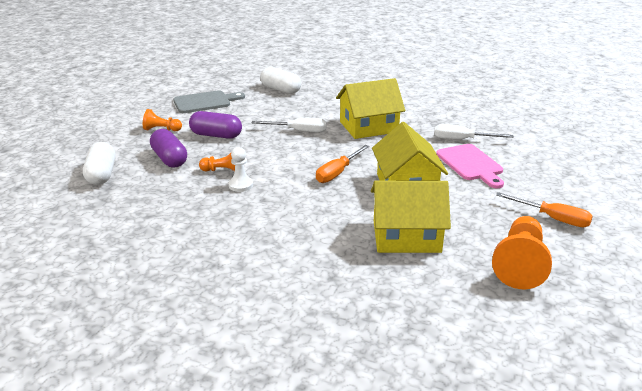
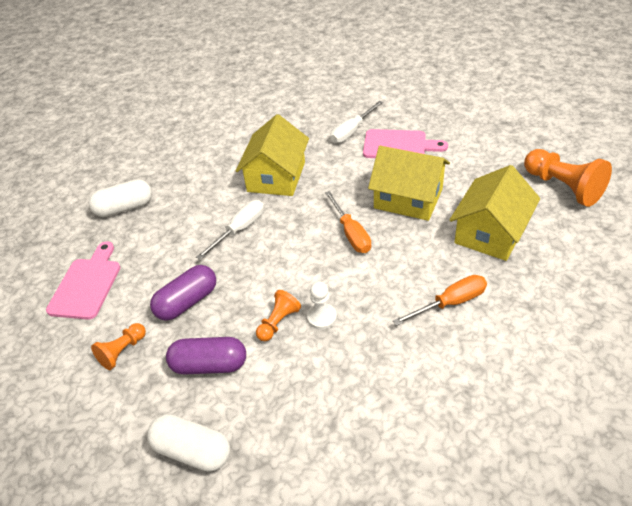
camera: 55 degrees left, 15 degrees up
(205, 102) = (87, 285): grey cutting board -> pink cutting board
(553, 218) = (509, 142): orange screwdriver -> orange screwdriver (450, 303)

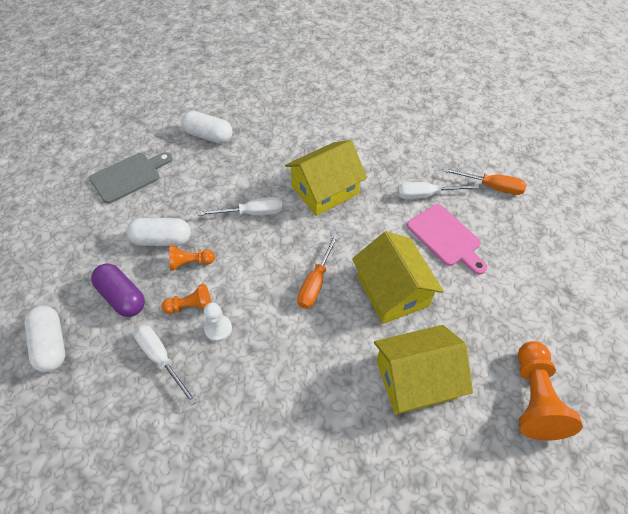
camera: 40 degrees right, 10 degrees up
(87, 285) = (129, 176): pink cutting board -> grey cutting board
(122, 351) = (94, 241): orange pawn -> orange pawn (190, 263)
(187, 302) = (162, 240): purple capsule -> white capsule
(305, 373) = (161, 359): none -> white screwdriver
(450, 303) = (309, 405): orange screwdriver -> orange screwdriver (492, 187)

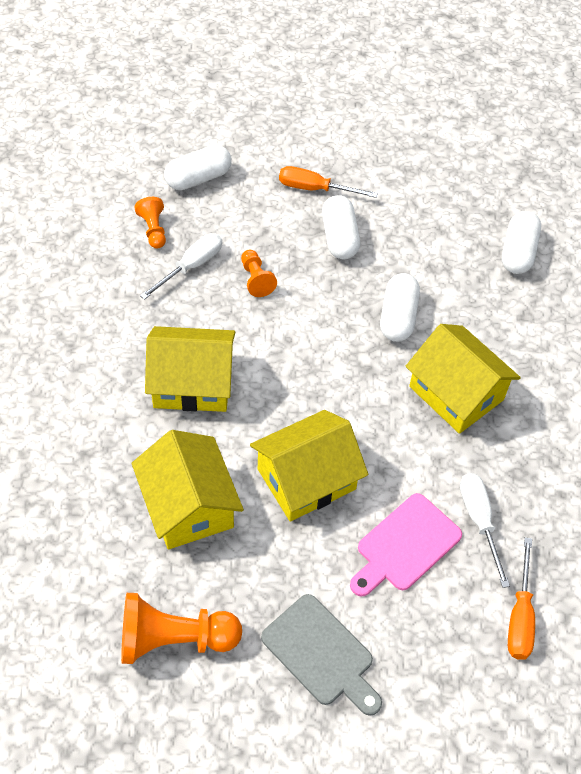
camera: 80 degrees right, 0 degrees up
(122, 297) = (259, 219): purple capsule -> none
(129, 176) = (426, 188): grey cutting board -> grey cutting board (321, 653)
(190, 263) = (312, 269): orange pawn -> orange pawn (153, 230)
(218, 329) = (231, 308): white pawn -> none
(252, 213) = (398, 317): white screwdriver -> white capsule
(294, 367) = (192, 383): none -> yellow house
(315, 282) = (305, 395): orange screwdriver -> orange screwdriver (315, 189)

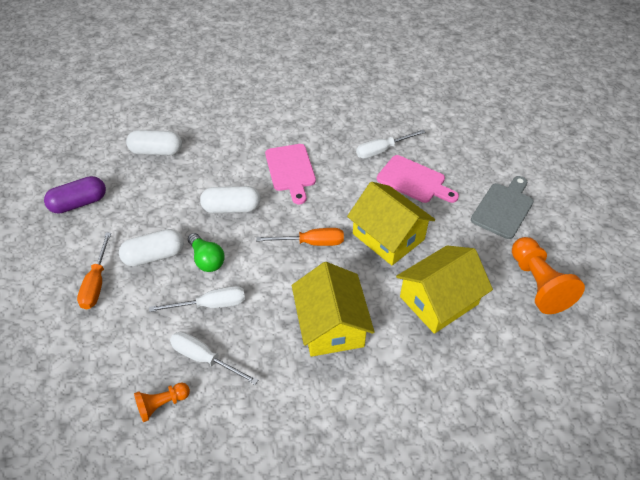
camera: 100 degrees left, 5 degrees down
(198, 178) = (86, 382): white capsule -> none
(256, 279) = (211, 305): orange pawn -> white screwdriver
(321, 283) = (207, 259): none -> green light bulb
(437, 177) = (79, 203): none -> purple capsule
(456, 393) = (291, 170): yellow house -> pink cutting board
(520, 616) = (434, 129): orange screwdriver -> orange screwdriver (311, 242)

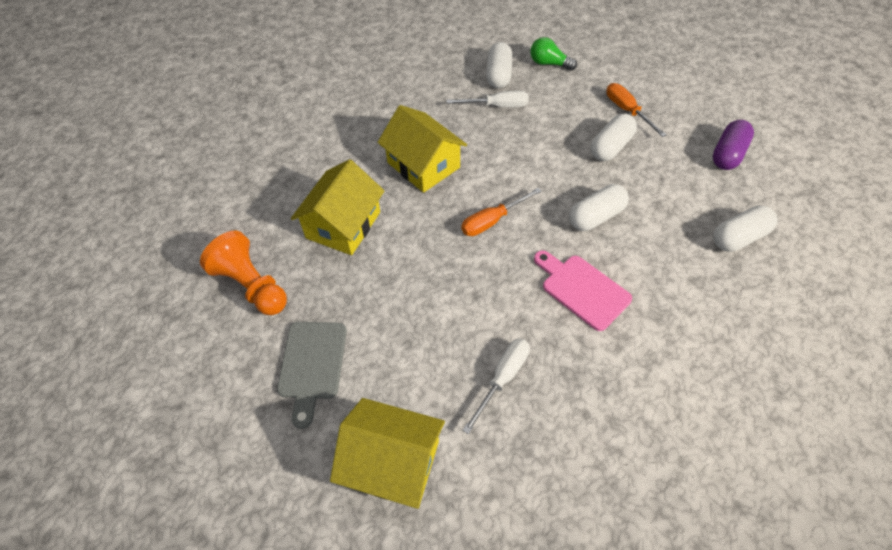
camera: 150 degrees right, 5 degrees up
(162, 404) = (498, 75): orange pawn -> white capsule
(207, 259) = (566, 164): green light bulb -> green light bulb (549, 63)
(211, 305) = (527, 136): white screwdriver -> none
(388, 236) = (423, 263): yellow house -> yellow house (392, 462)
(414, 180) = (436, 350): pink cutting board -> none

